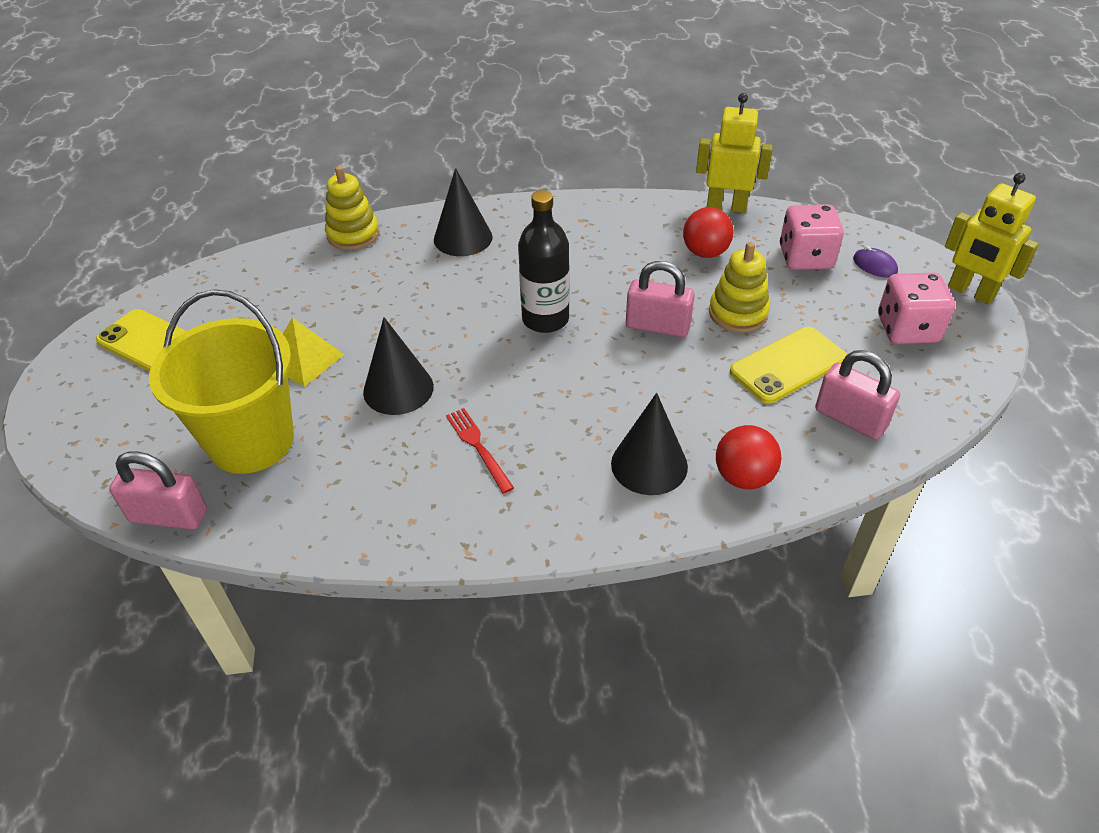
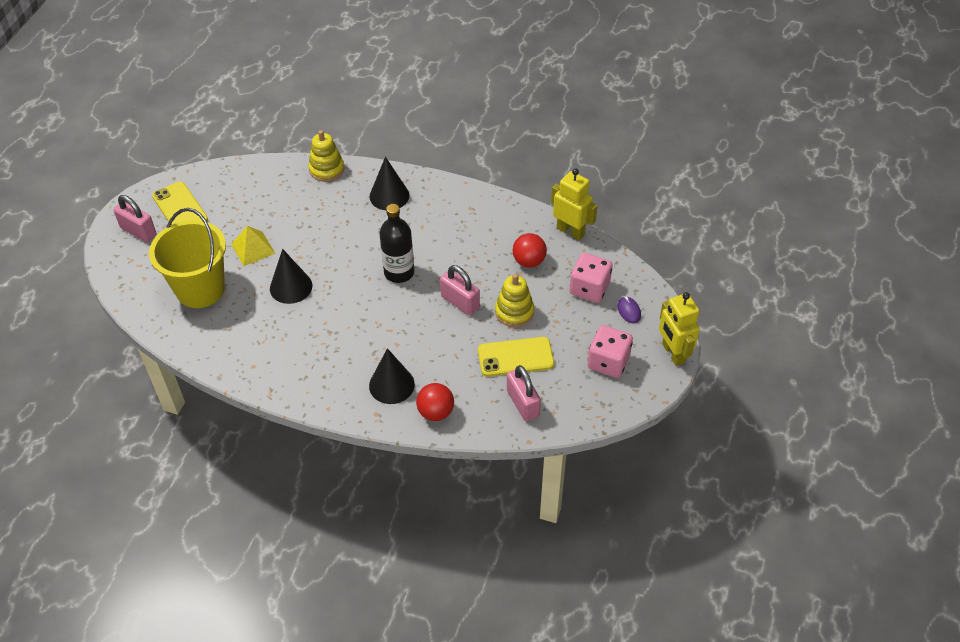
camera: 25 degrees right, 5 degrees up
(169, 516) = (142, 316): pink padlock -> pink padlock (138, 231)
(478, 447) = (311, 338): red fork -> none

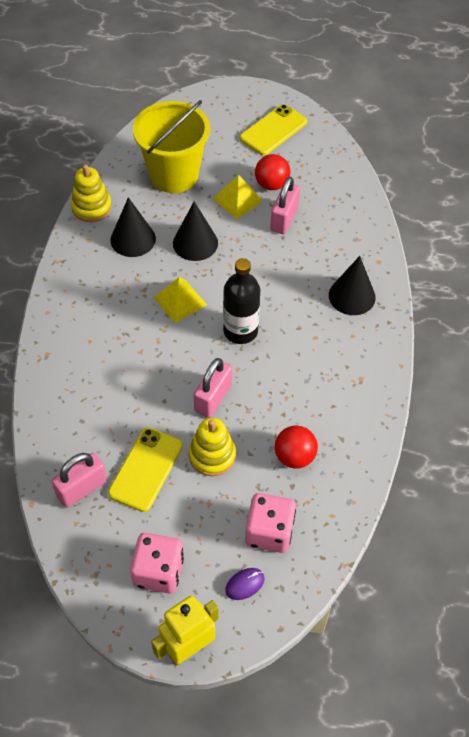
camera: 75 degrees right, 5 degrees up
(138, 231) = (233, 110): pink padlock -> pink padlock (284, 219)
(326, 169) = (371, 231): yellow stacking toy -> yellow stacking toy (91, 207)
(352, 308) = (180, 301): none -> yellow pyramid
(391, 385) = (86, 359): black cone -> black cone (133, 239)
(436, 412) = (57, 406): red ball -> red ball (271, 184)
(515, 357) = (146, 469): yellow phone -> yellow phone turned 45 degrees clockwise
(570, 231) = (358, 495): yellow robot -> none

